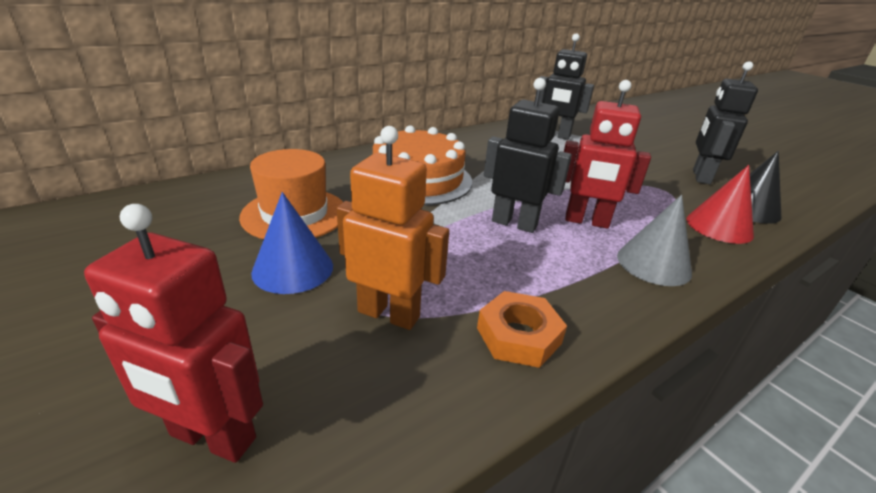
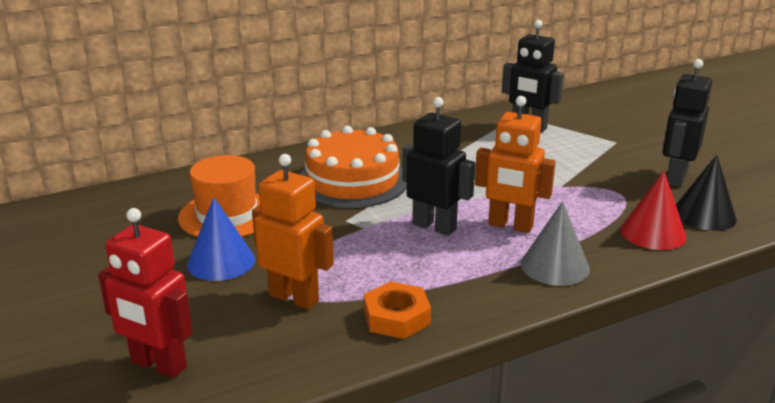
camera: 10 degrees right, 5 degrees down
(586, 221) = (510, 226): red robot -> orange robot

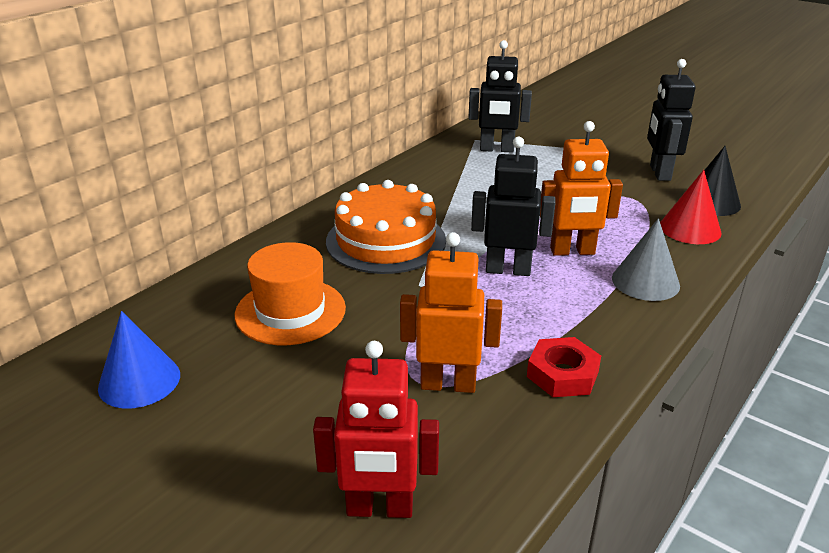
camera: 25 degrees left, 5 degrees up
(221, 261) = (334, 366): blue cone -> blue cone (139, 381)
(396, 317) = (562, 374): orange nut -> red nut

